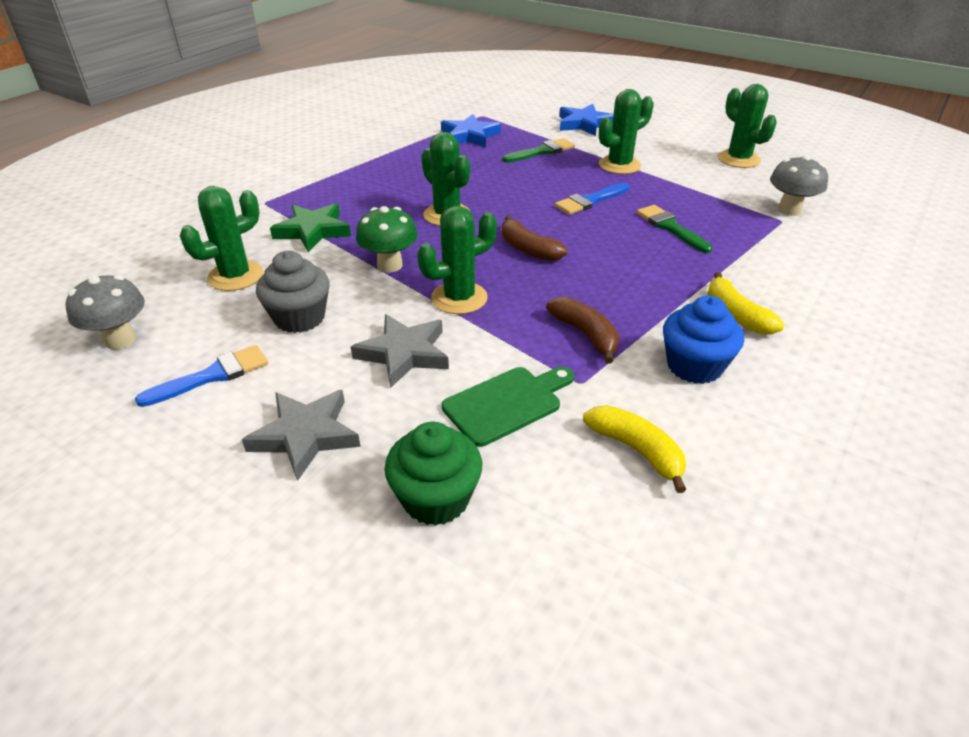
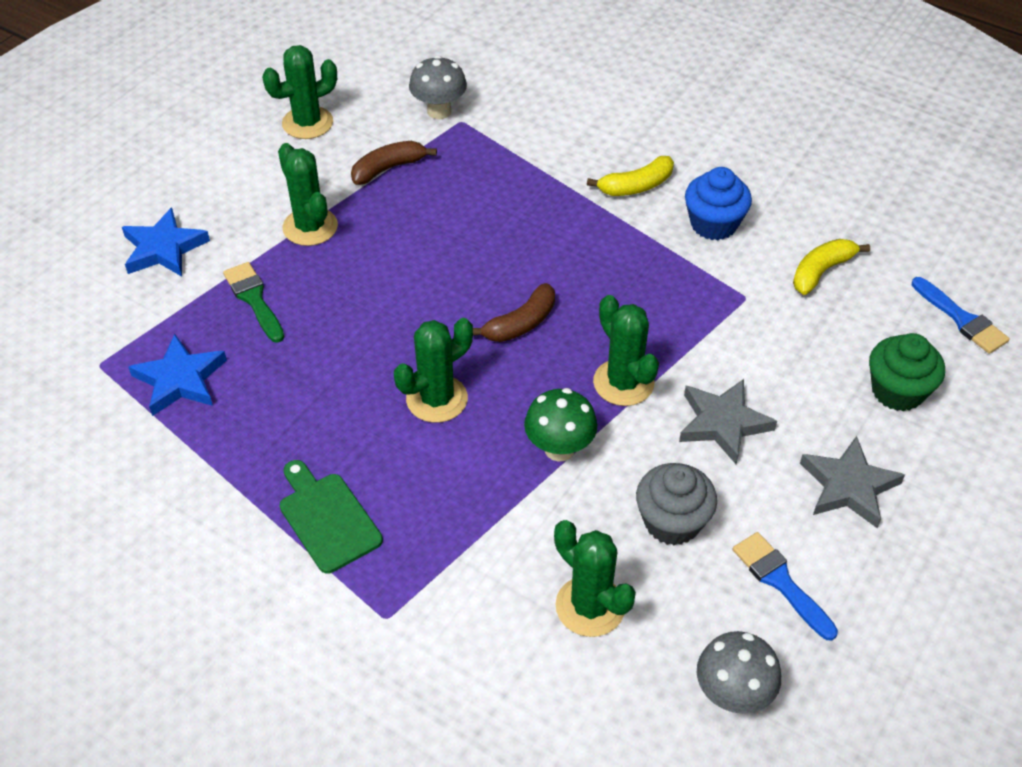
camera: 90 degrees left, 10 degrees up
(313, 231) = (474, 540): green star -> none
(506, 403) = (782, 347): green cutting board -> green cutting board (327, 518)
(586, 335) = (677, 288): brown banana -> brown banana (388, 168)
(589, 201) = (407, 263): blue brush -> blue brush (962, 319)
(670, 227) = (474, 204): green brush -> none

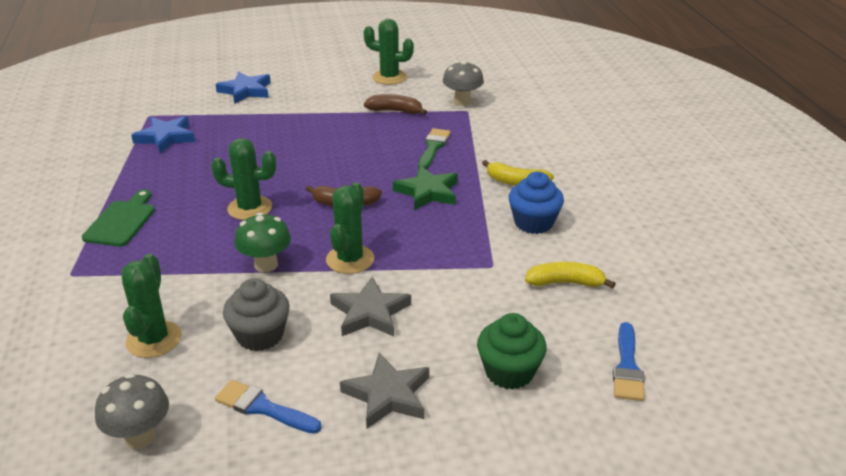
camera: 45 degrees right, 15 degrees down
(254, 299) = (246, 127): green brush -> green brush (433, 147)
(310, 227) = (318, 114): green cactus -> none
(576, 253) = (427, 192): none -> green star
(780, 581) = (263, 408): blue brush -> blue brush turned 75 degrees counterclockwise

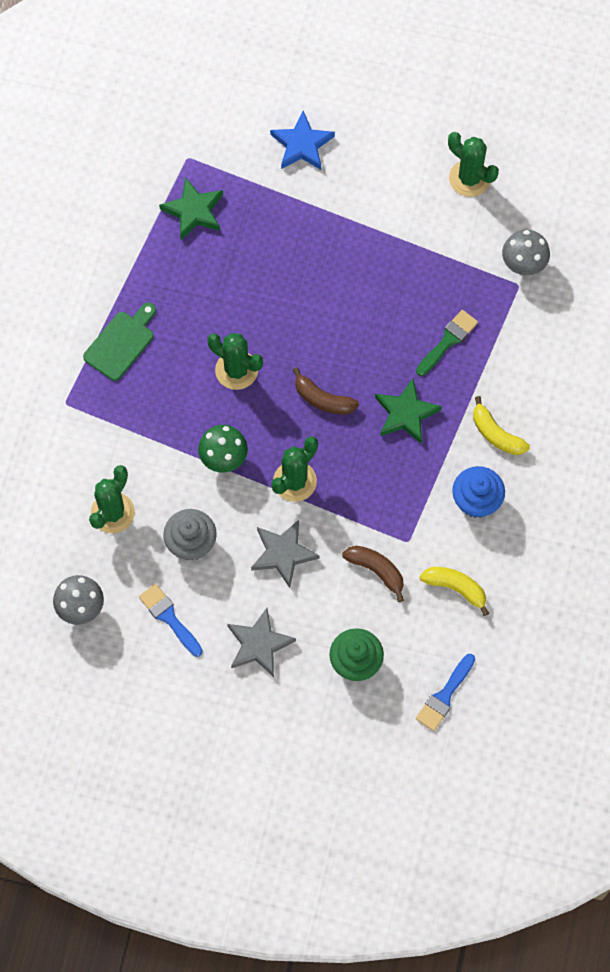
camera: 25 degrees right, 35 degrees up
(166, 137) = (194, 211): blue star -> green star
(395, 111) = (443, 255): brown banana -> brown banana (376, 570)

